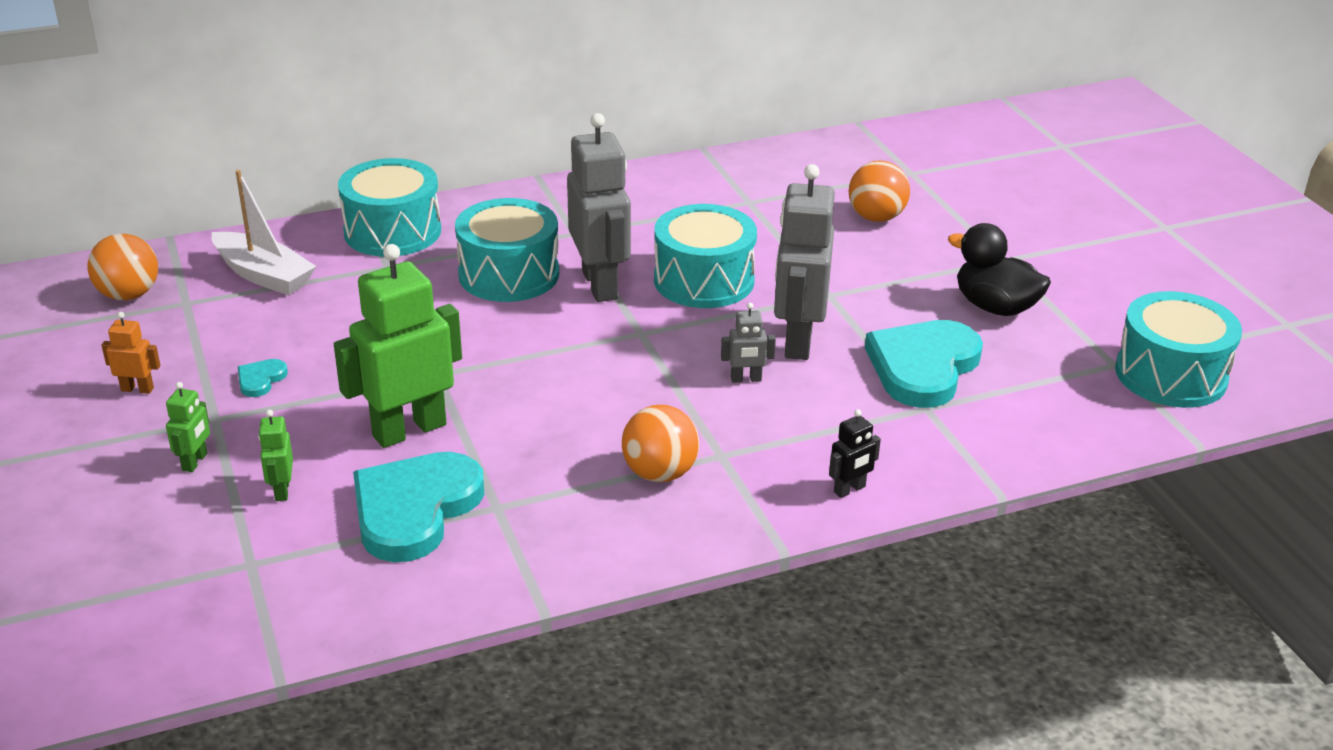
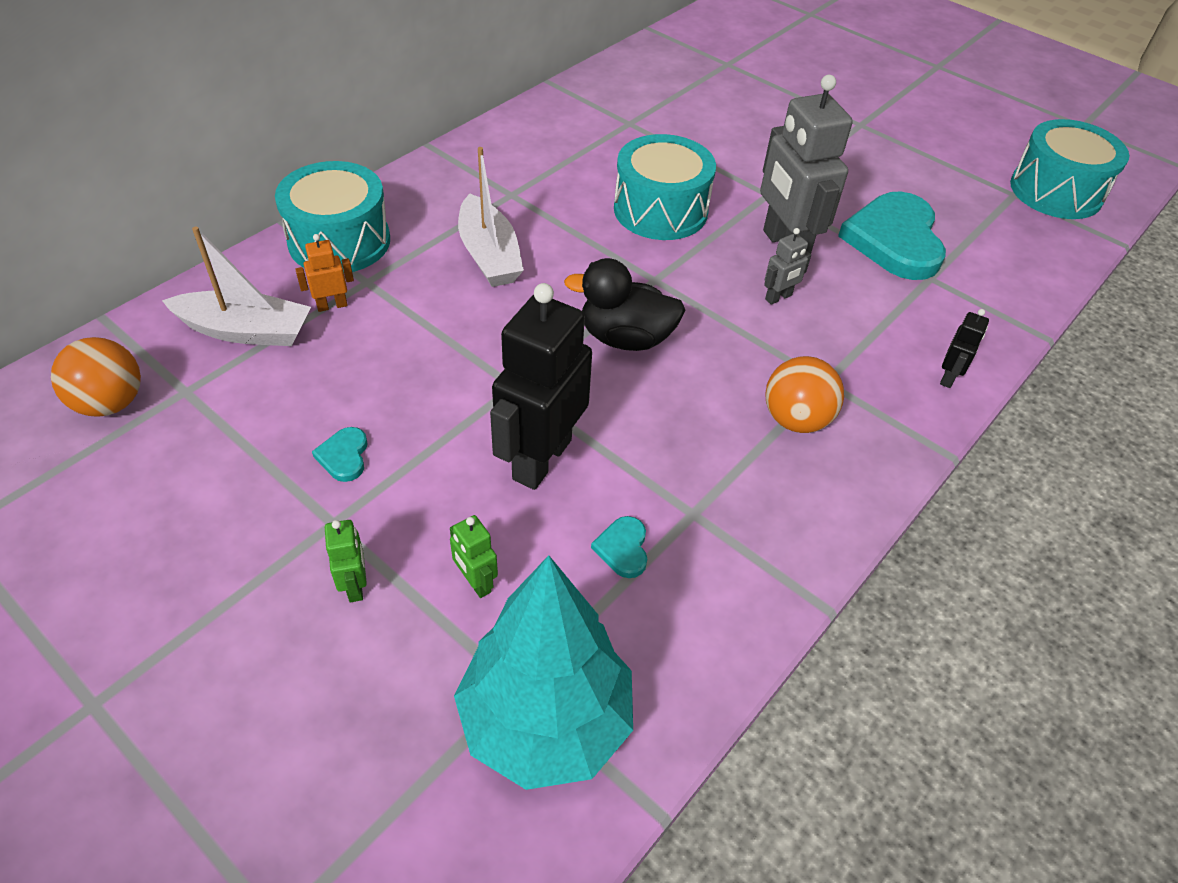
camera: 30 degrees left, 15 degrees up
(137, 389) = (215, 518): orange robot -> orange robot (332, 305)
(250, 590) = (545, 721): none -> turquoise tree
(409, 430) = (541, 459): green robot -> black robot
(414, 509) = (623, 548): turquoise heart -> turquoise heart, size x0.41
(509, 274) = (489, 255): turquoise drum -> white boat
(600, 285) = (579, 241): grey robot -> none
(876, 217) = (738, 111): orange ball -> none
(995, 307) = (893, 168): black duck -> black duck (625, 338)

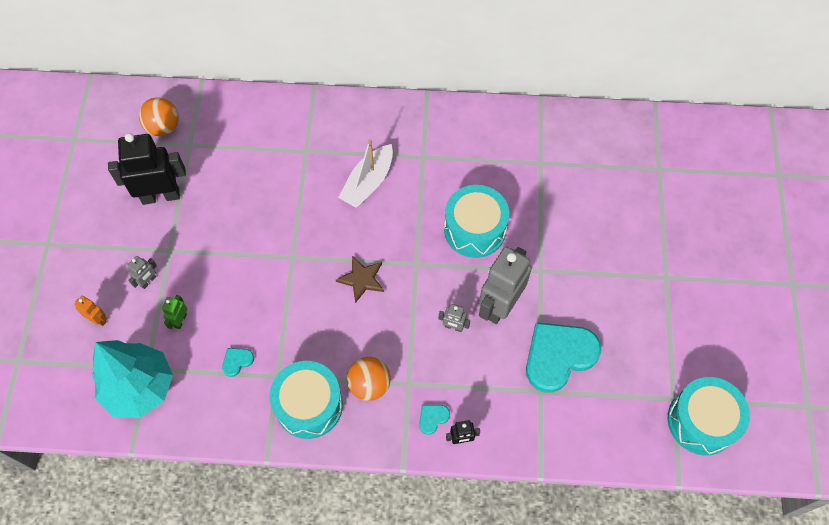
camera: 55 degrees right, 15 degrees up
(246, 331) = (237, 134): white boat -> none
(332, 305) = (279, 151): orange robot -> orange robot (98, 319)
(339, 241) = (321, 118): turquoise drum -> turquoise drum (309, 405)
(344, 456) = (203, 227): turquoise heart -> turquoise heart (432, 418)
(355, 585) = (148, 281): green robot -> grey robot
(541, 459) = (259, 298): black robot -> black robot (161, 196)
(625, 338) = (362, 279): black duck -> brown star

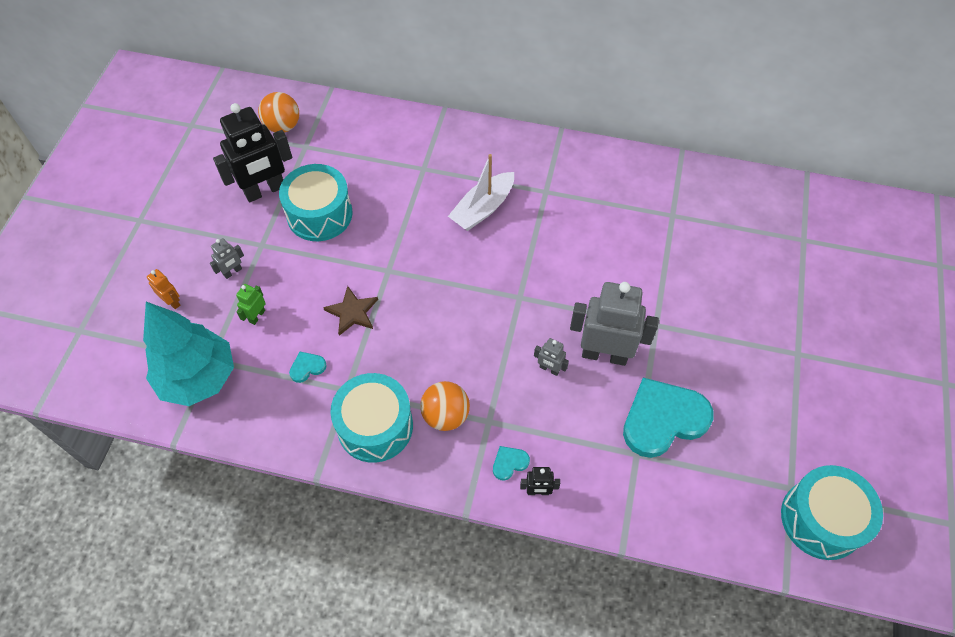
camera: 10 degrees right, 5 degrees down
(161, 196) = (265, 191): black robot -> black robot turned 150 degrees clockwise
(362, 279) = (458, 304): brown star -> brown star (352, 312)
(474, 229) = (589, 272): turquoise drum -> turquoise drum (319, 214)
(499, 305) = (604, 354): grey robot -> grey robot turned 60 degrees clockwise

